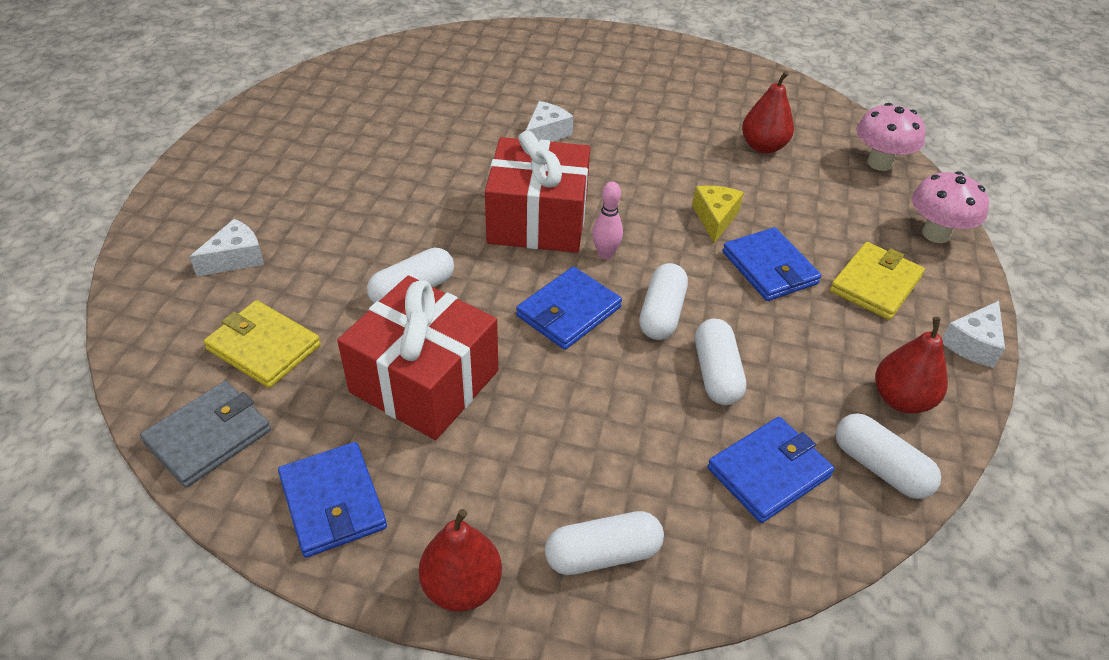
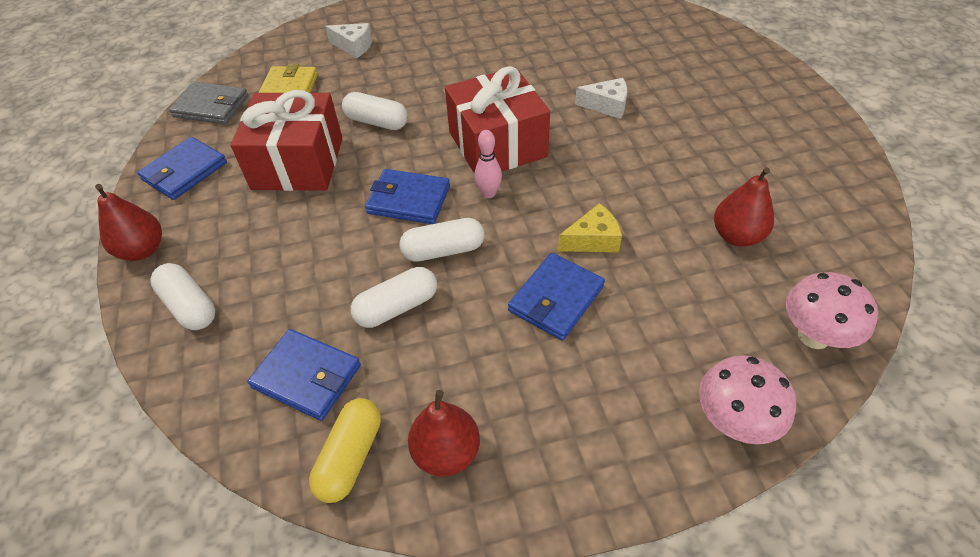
camera: 65 degrees right, 5 degrees up
(875, 284) = (599, 387): yellow wallet -> none
(880, 467) = (350, 457): white capsule -> yellow capsule
(973, 343) = (572, 500): white cheese -> none

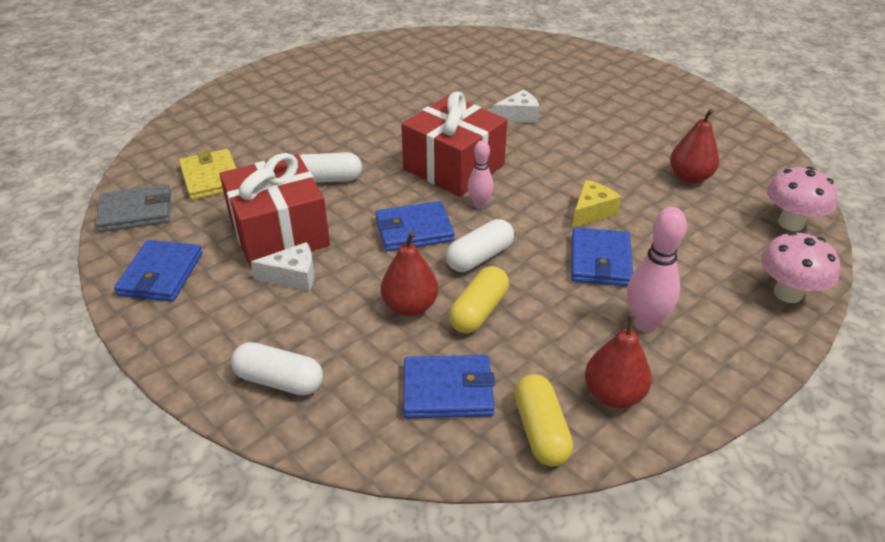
camera: 30 degrees left, 10 degrees down
(142, 250) = (180, 354): red pear -> red pear (410, 306)
(354, 46) = (245, 125): white cheese -> white cheese (293, 276)
(397, 307) = (479, 311): white capsule -> yellow capsule
(542, 388) = (644, 323): none -> pink bowling pin

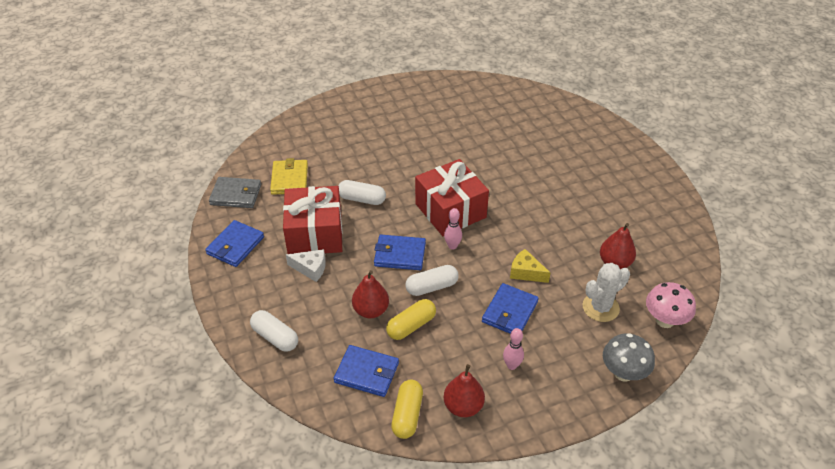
camera: 20 degrees right, 5 degrees up
(518, 116) = (519, 177): white cheese -> none
(591, 212) = (526, 272): yellow cheese -> yellow cheese turned 120 degrees counterclockwise
(644, 323) = (511, 365): pink bowling pin -> pink bowling pin, size x0.62
(708, 228) = (600, 307): none -> white cactus
(787, 293) = (623, 373): pink mushroom -> grey mushroom

